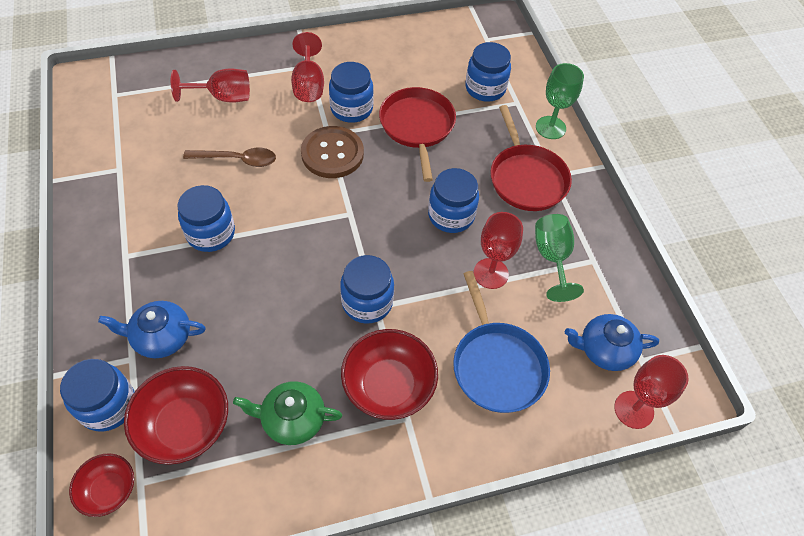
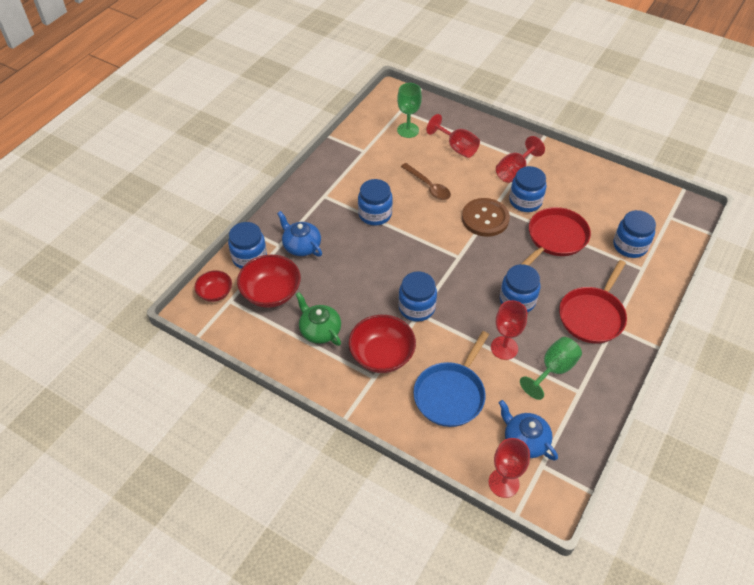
camera: 50 degrees right, 5 degrees down
(550, 127) = (648, 299): green goblet -> green goblet (408, 130)

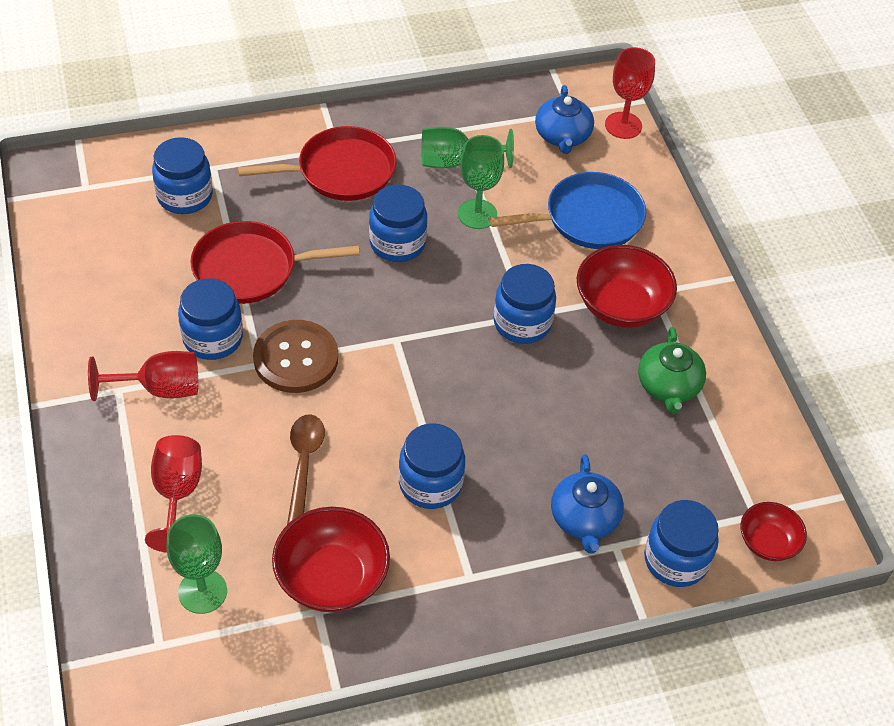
camera: 140 degrees left, 0 degrees up
(271, 293) = (688, 482): red bowl -> red bowl (331, 577)
(504, 348) = (477, 214): red goblet -> green goblet

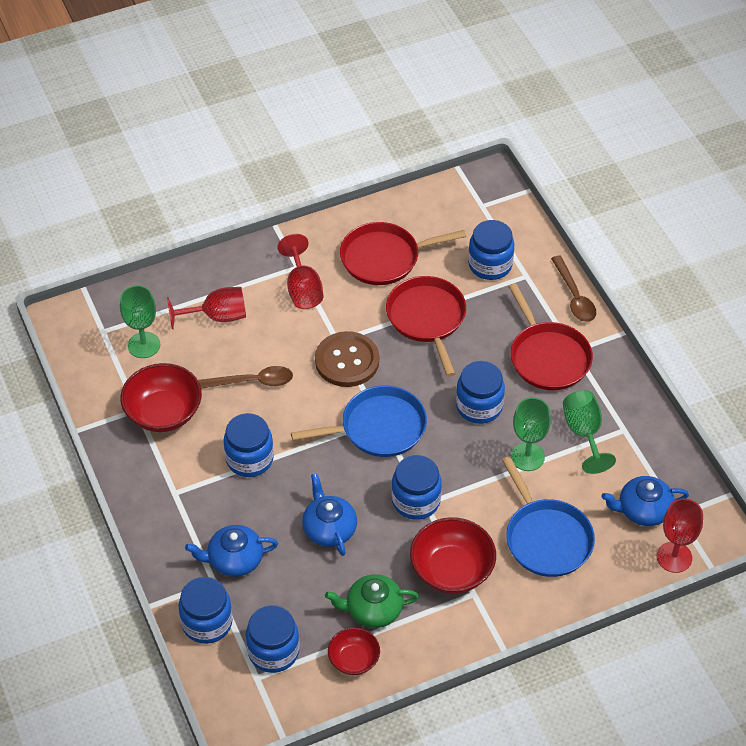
camera: 85 degrees right, 0 degrees up
(137, 295) = (384, 258): none -> red pan
(213, 338) = (354, 309): blue jar -> blue jar (273, 651)
(258, 133) = (574, 296): none -> brown spoon
(408, 342) = (379, 428): none -> blue pan
(550, 413) = (329, 529): none -> blue teapot
(768, 542) = (232, 687): red bowl -> red bowl (354, 659)

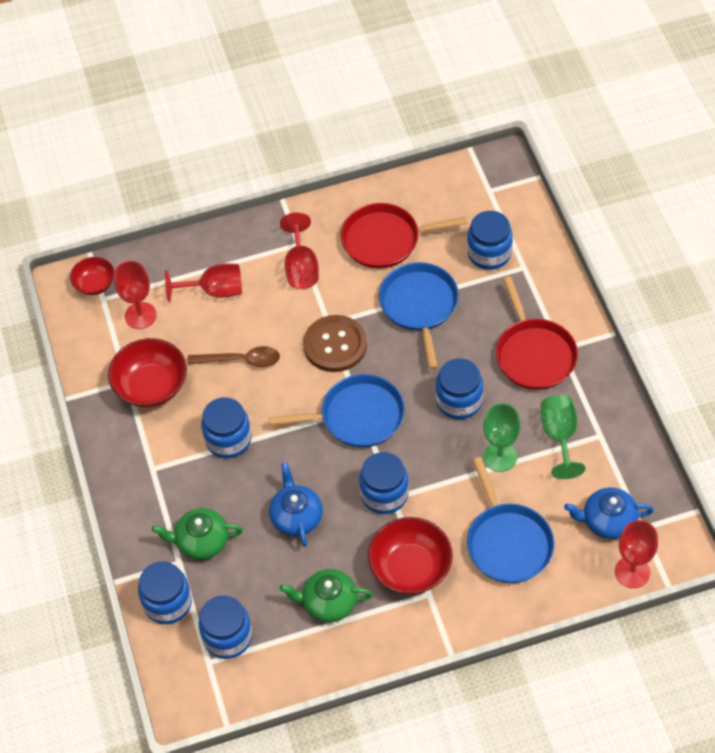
camera: 10 degrees right, 5 degrees up
(144, 345) = (140, 315): green goblet -> red goblet
(234, 560) = (201, 541): blue teapot -> green teapot
(354, 659) = (304, 652): red bowl -> red bowl (95, 284)
(427, 318) = (419, 306): red pan -> blue pan
(574, 296) = (569, 292): brown spoon -> none

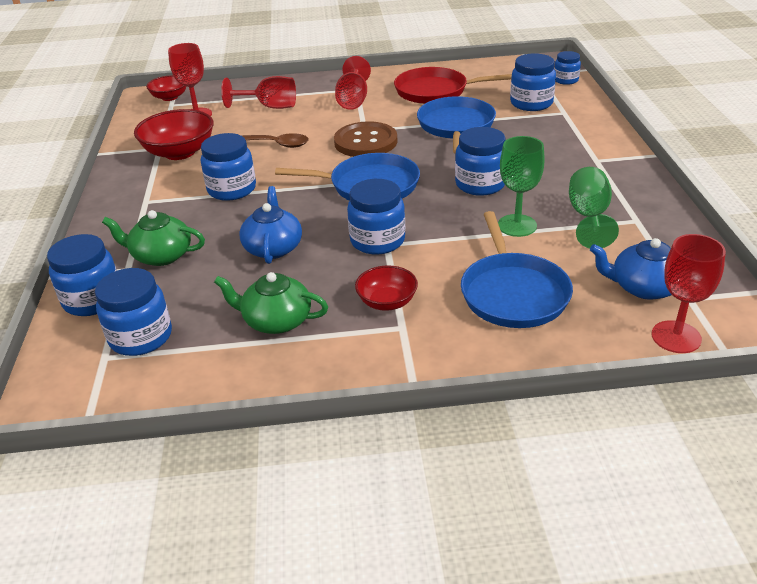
camera: 10 degrees right, 20 degrees down
(410, 568) = (387, 302): red bowl -> red bowl, size x0.59
(520, 202) = (566, 80): none -> blue jar
(534, 354) = (567, 161): red pan -> none

